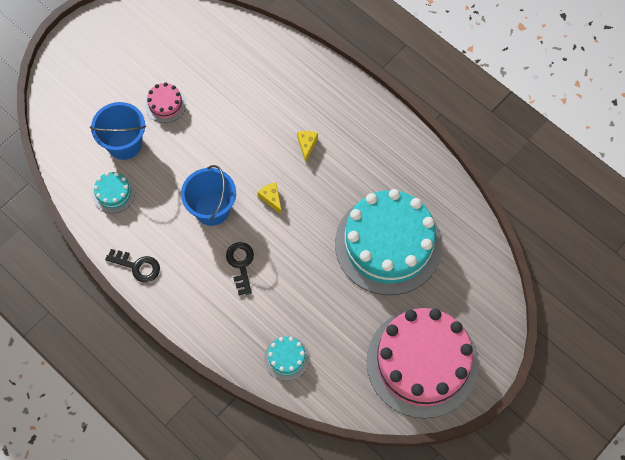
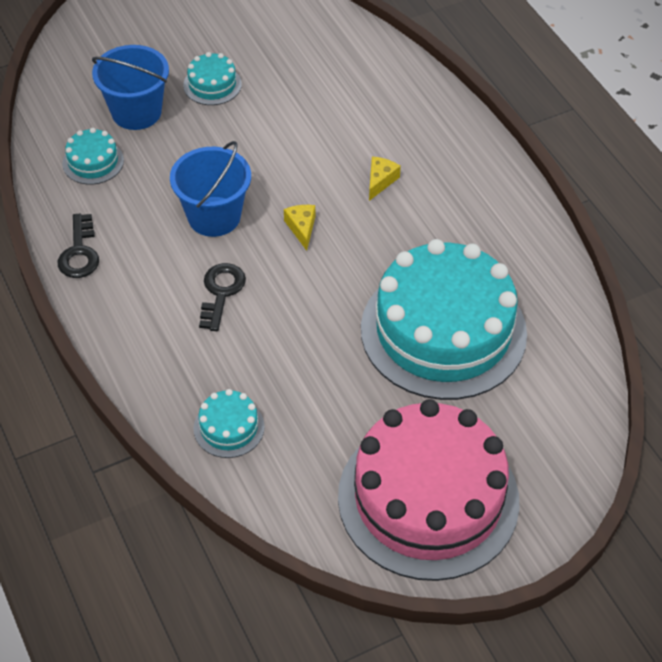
camera: 20 degrees right, 15 degrees down
(137, 266) = (79, 252): black key -> black key turned 45 degrees clockwise
(165, 104) = (212, 85): pink cake -> turquoise cake

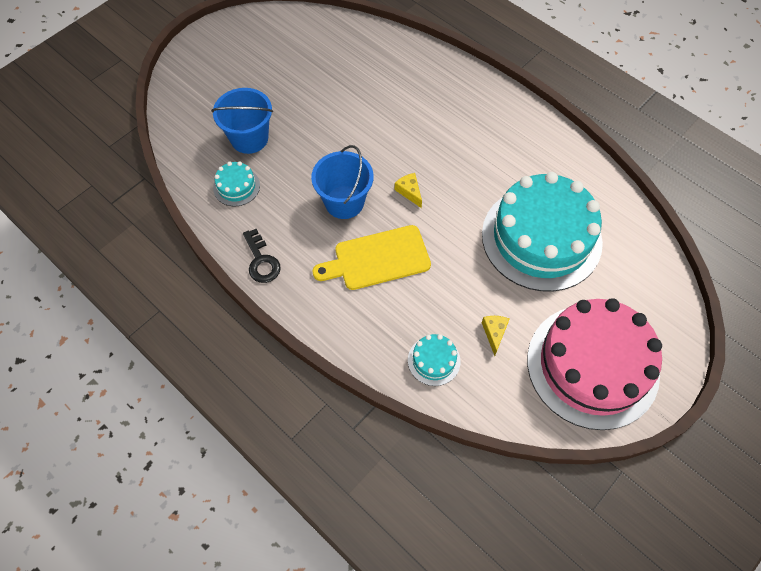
camera: 20 degrees left, 10 degrees up
(212, 85) = (293, 101): turquoise cake -> none
(221, 292) = (377, 259): black key -> yellow cutting board
(380, 181) = (445, 140): yellow cheese -> yellow cheese (494, 333)

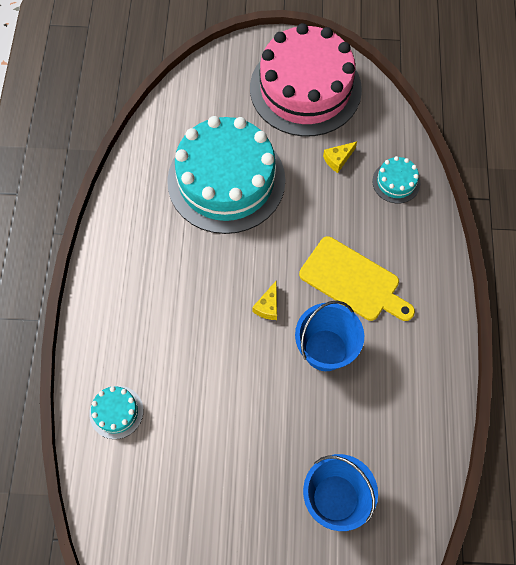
camera: 130 degrees left, 5 degrees up
(236, 186) = (394, 458): turquoise cake -> turquoise cake (116, 412)
(261, 261) = (439, 367): black key -> none

